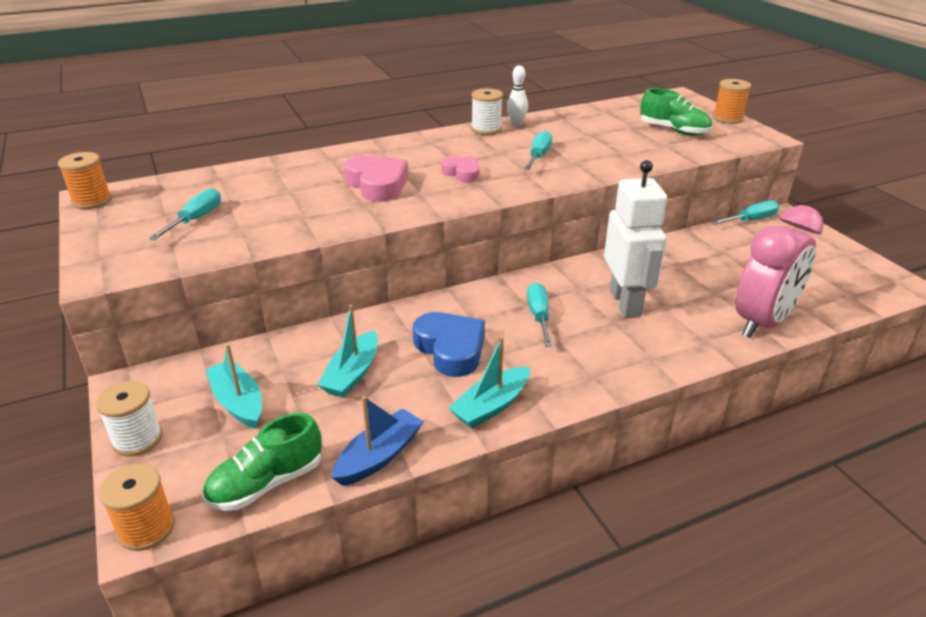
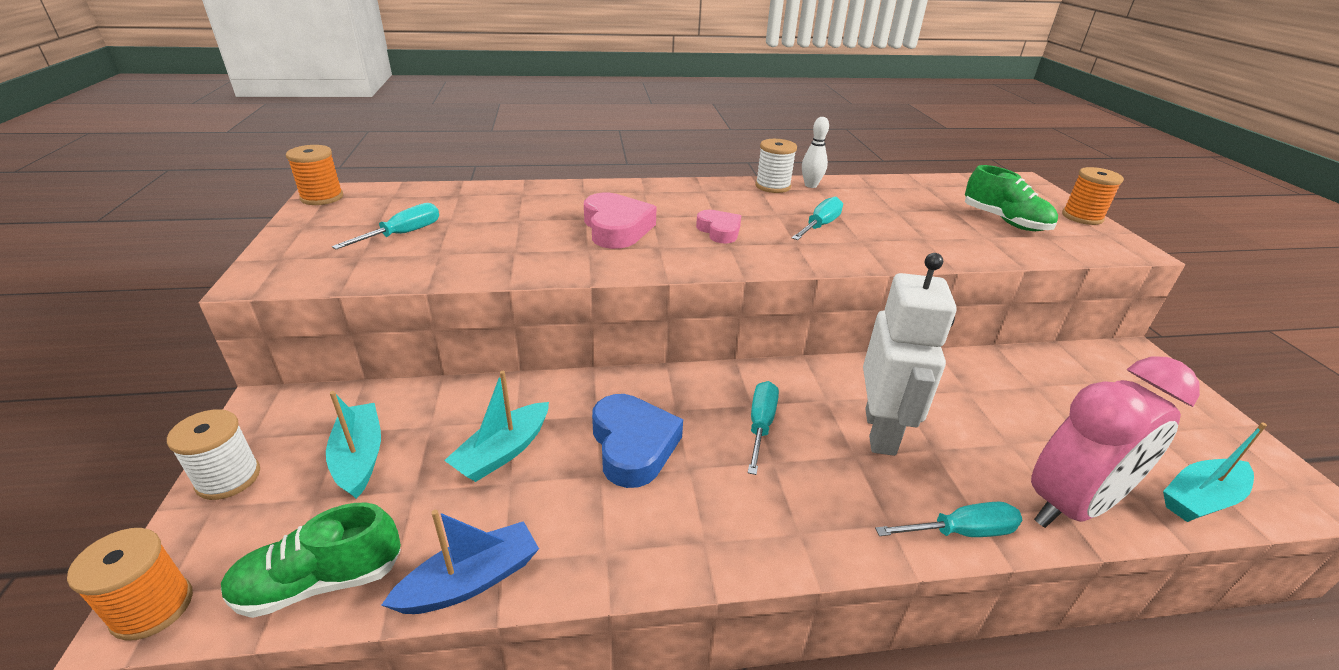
camera: 15 degrees right, 0 degrees up
(491, 406) = (645, 543): turquoise boat -> turquoise boat (1200, 499)
(751, 220) = (1087, 351): turquoise screwdriver -> turquoise screwdriver (960, 532)

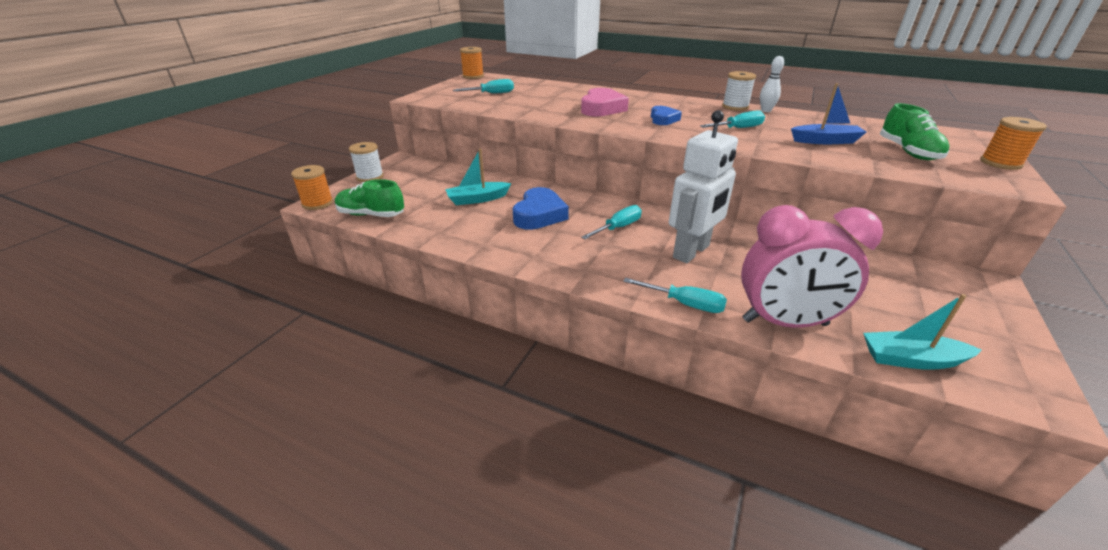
camera: 35 degrees right, 0 degrees up
(359, 457) = (419, 184): turquoise boat -> none
(471, 580) = (422, 233): blue boat -> blue boat (825, 141)
(719, 231) = (663, 119): pink heart -> blue heart

